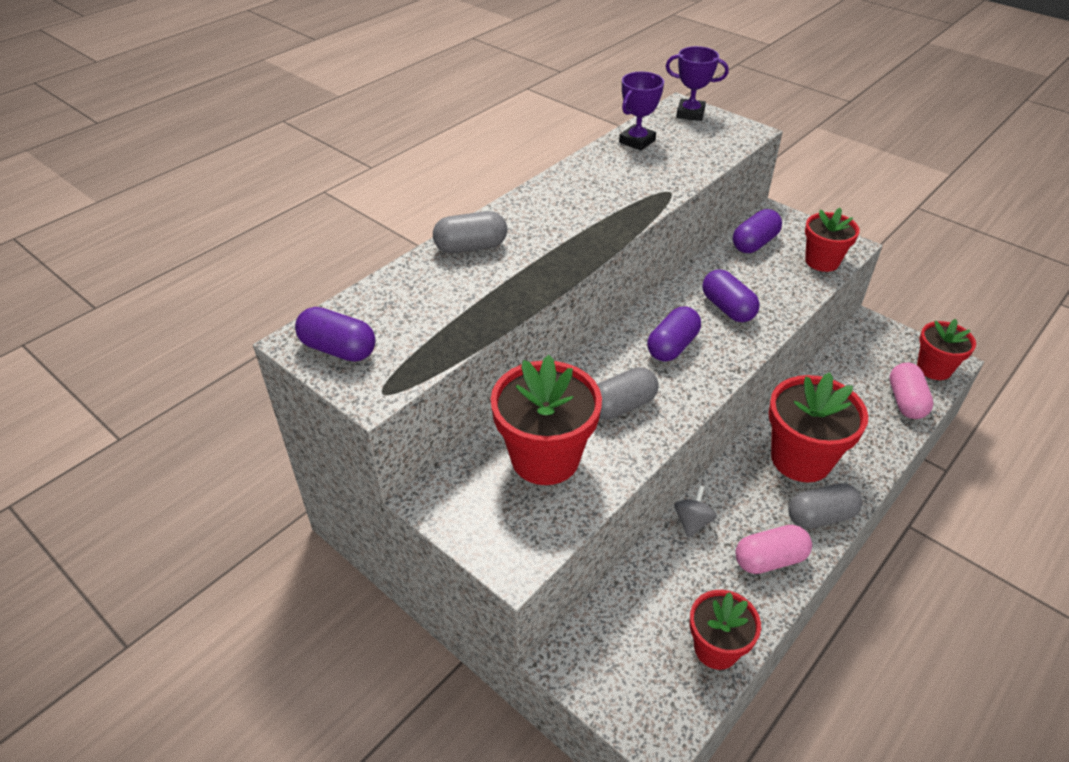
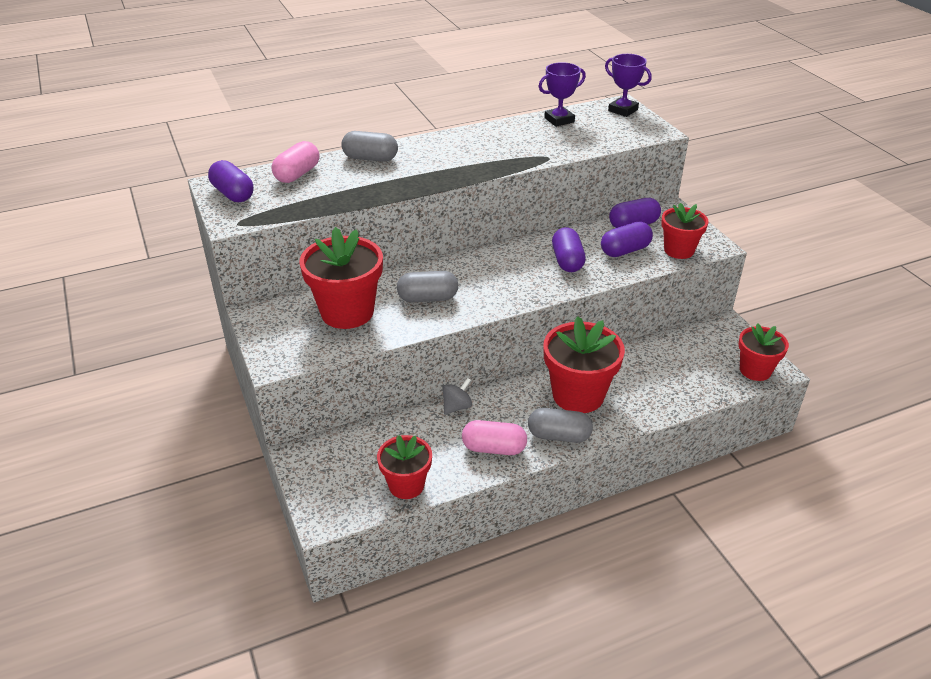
camera: 25 degrees right, 5 degrees down
(672, 346) = (500, 273): purple capsule -> purple capsule (625, 250)
(905, 401) = (705, 385): pink capsule -> pink capsule (297, 174)

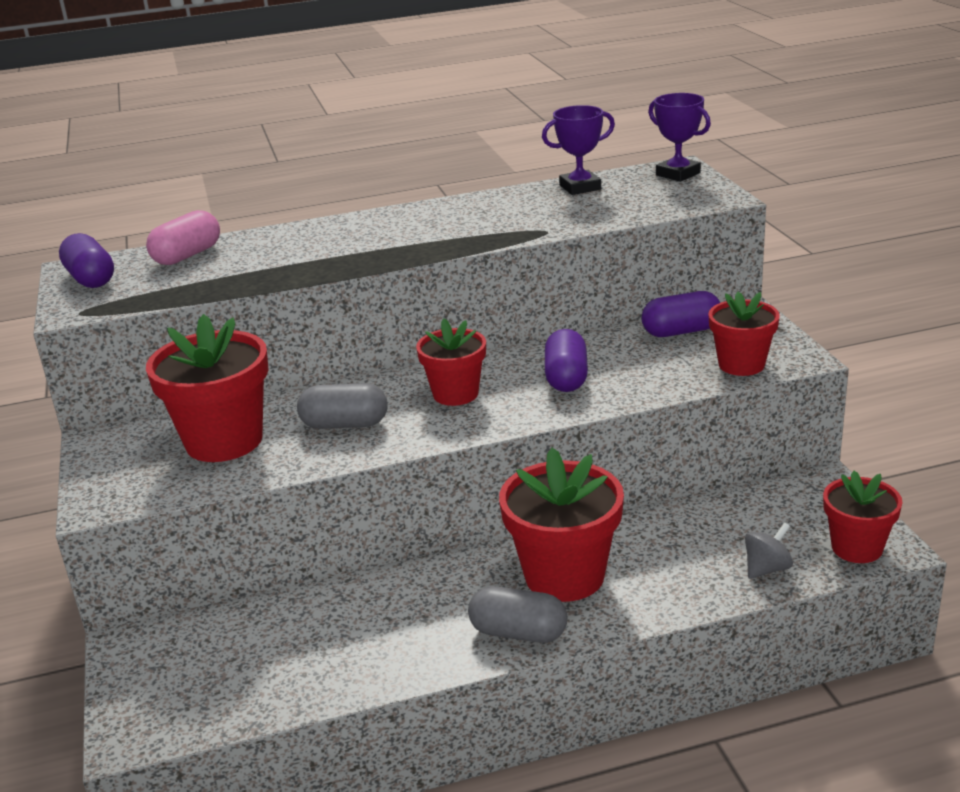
camera: 10 degrees right, 10 degrees down
(370, 158) = (295, 236): grey capsule -> none
(406, 485) = (266, 694): red flower pot -> red flower pot (455, 394)
(457, 406) = (376, 586): grey spinning top -> grey spinning top (767, 569)
(494, 448) = (413, 647): pink capsule -> none
(625, 250) = (658, 365): purple capsule -> none

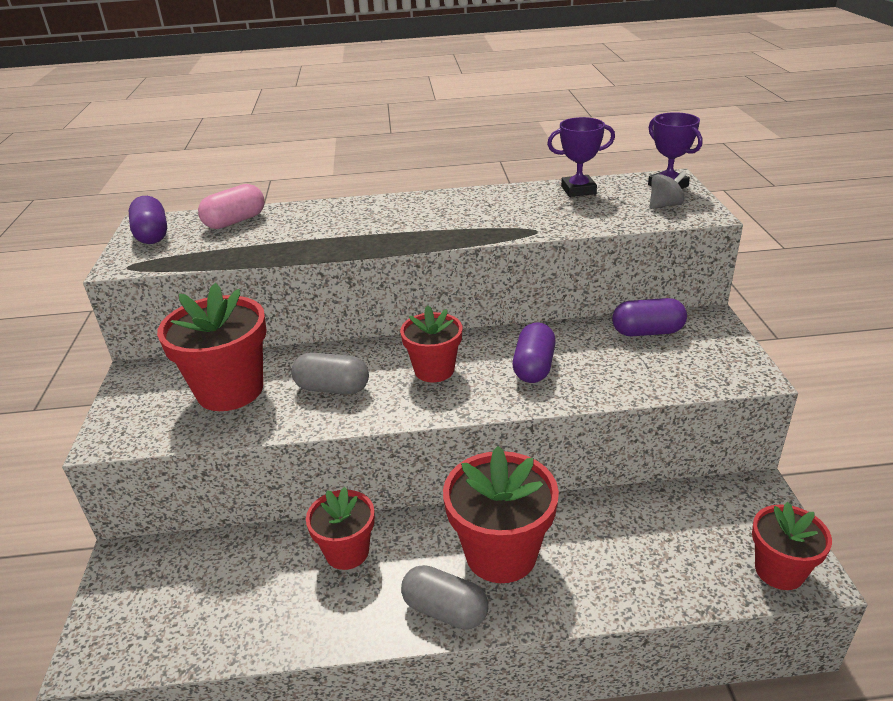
camera: 10 degrees right, 5 degrees up
(741, 364) = (695, 375): red flower pot -> red flower pot (347, 552)
(767, 569) = (688, 579): grey spinning top -> grey spinning top (665, 205)

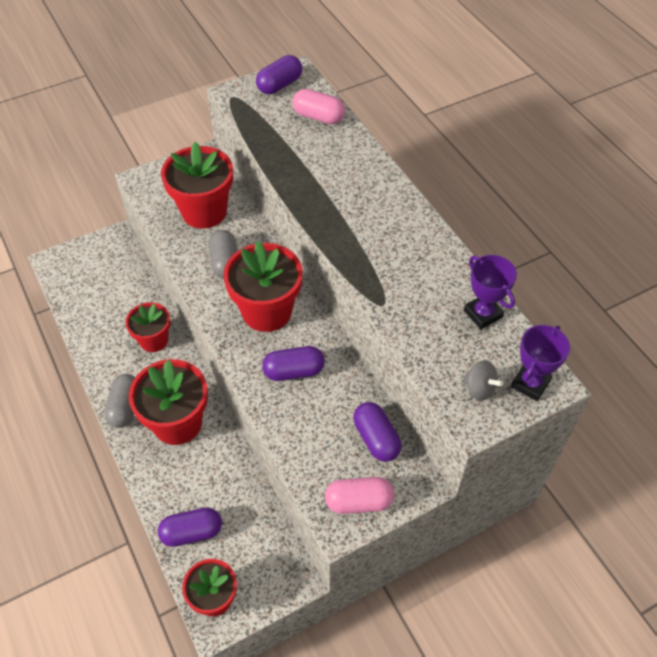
camera: 65 degrees right, 20 degrees up
(434, 370) = (267, 311): red flower pot -> red flower pot, size x1.61
(678, 574) = (192, 532): none -> purple capsule
(723, 357) = (359, 502): none -> pink capsule

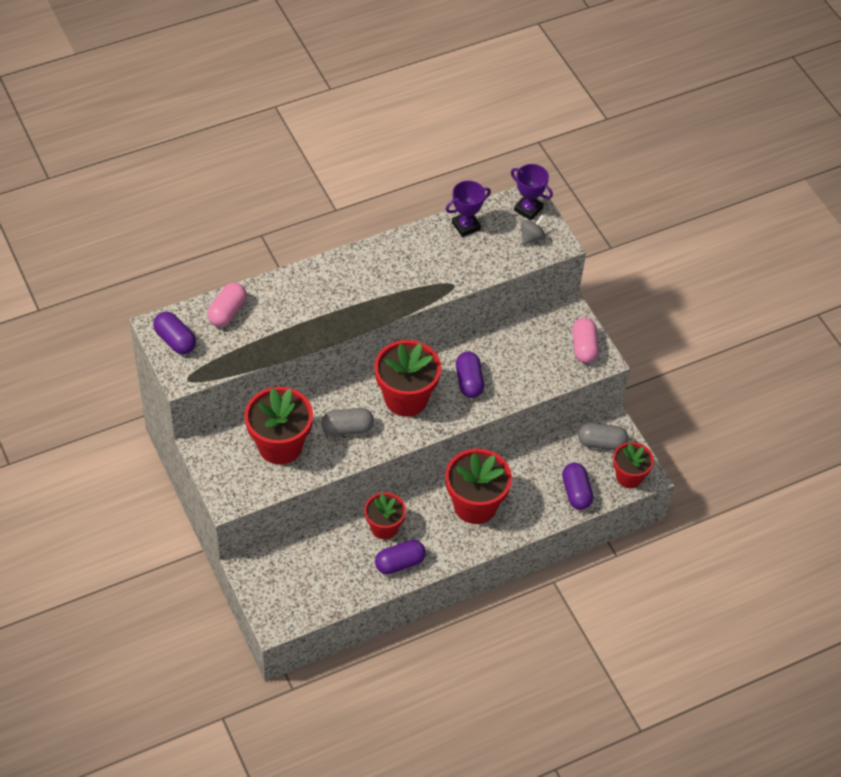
camera: 90 degrees left, 0 degrees up
(125, 407) = (457, 546): grey capsule -> grey capsule (601, 443)
(376, 439) = (532, 333): purple capsule -> purple capsule (400, 563)

